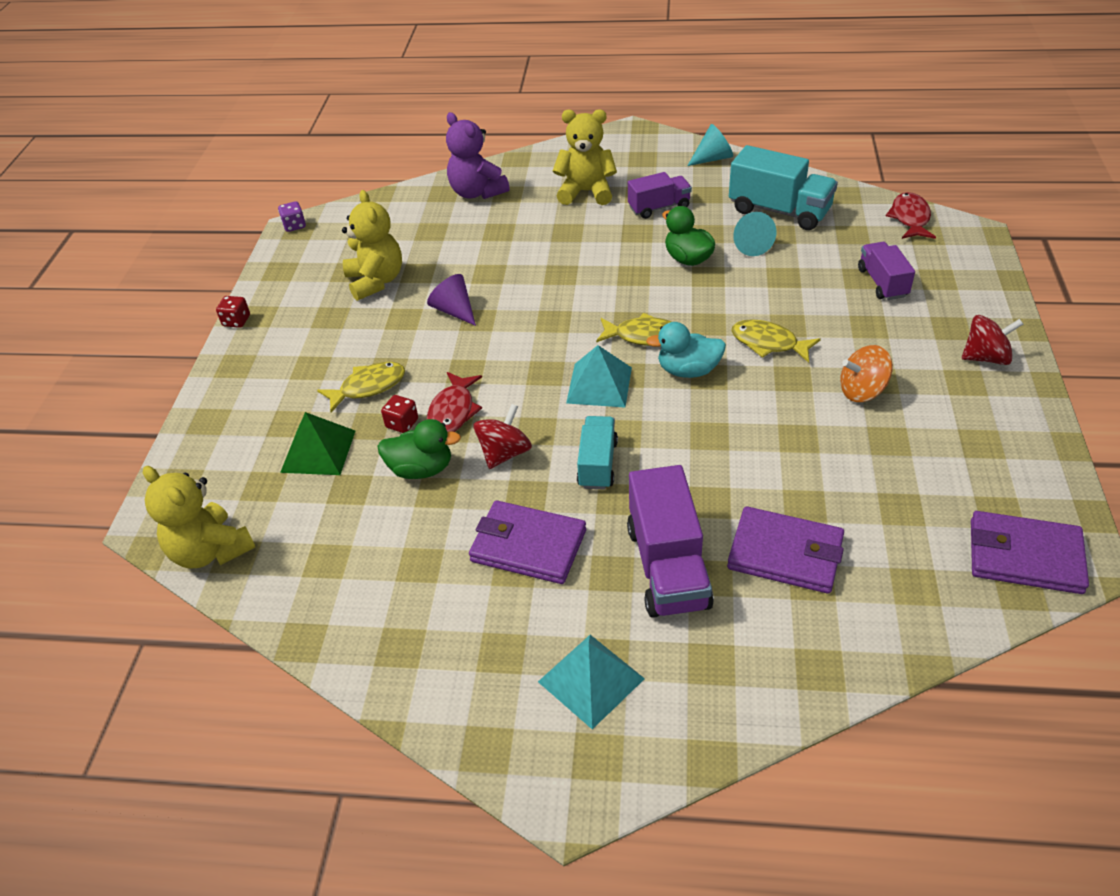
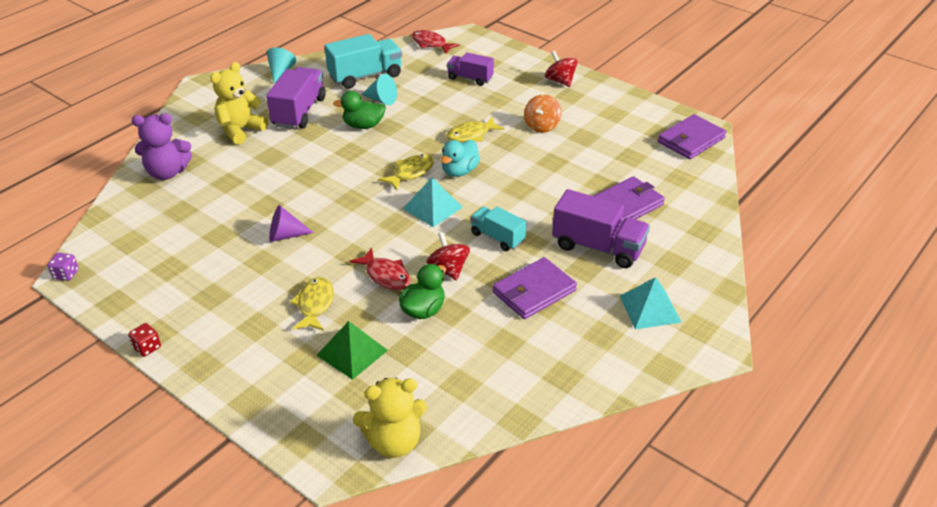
camera: 60 degrees left, 5 degrees down
(376, 281) = (201, 258): yellow teddy bear -> none
(402, 423) = (371, 302): red dice -> none
(659, 207) = (299, 112): purple truck -> purple truck, size x1.61
(985, 357) = (560, 81): red spinning top -> red spinning top turned 60 degrees counterclockwise

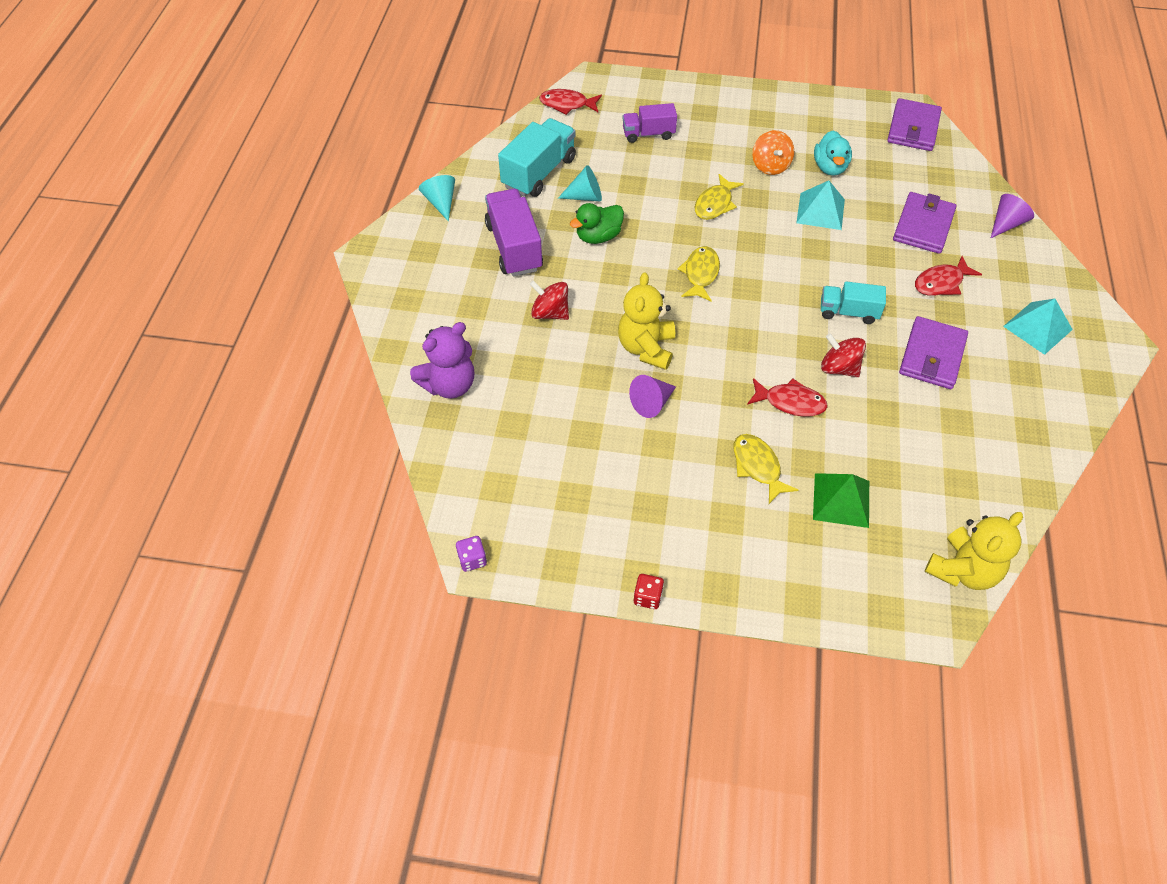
camera: 30 degrees left, 15 degrees up
(240, 130) = (474, 297): yellow teddy bear -> yellow teddy bear (646, 348)
(423, 310) = (859, 423): green duck -> none
(432, 208) = (759, 305): turquoise pyramid -> turquoise pyramid (820, 211)
(459, 171) = (744, 252): turquoise duck -> turquoise duck (830, 167)
(560, 81) = (738, 104): red spinning top -> red spinning top (550, 313)
(598, 247) = (941, 283): purple truck -> red fish
(702, 229) = (1006, 224): none -> purple cone

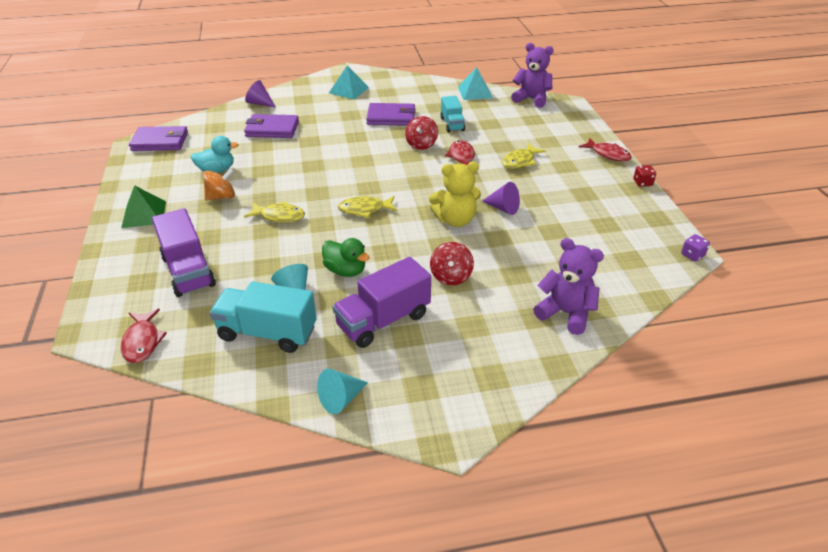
camera: 110 degrees left, 15 degrees down
(648, 134) = (188, 271): purple truck -> purple truck, size x1.61
(820, 211) = (270, 168): turquoise pyramid -> turquoise pyramid (475, 92)
(841, 500) = (519, 133): green pyramid -> green pyramid (144, 214)
(848, 312) = (370, 146): turquoise truck -> turquoise truck (452, 124)
(941, 283) = (325, 119): red fish -> red fish (608, 154)
(963, 570) = (531, 99): yellow teddy bear -> purple teddy bear

